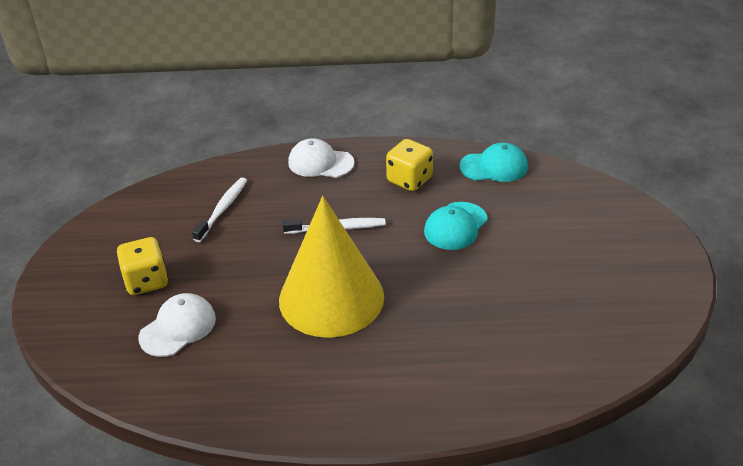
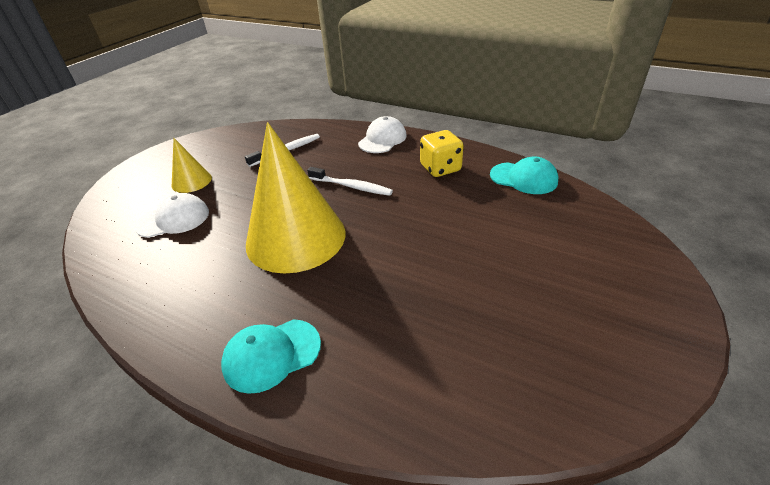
camera: 30 degrees right, 0 degrees up
(146, 281) = (191, 181): yellow dice -> yellow cone
(320, 163) = (382, 139): white cap -> white cap turned 75 degrees clockwise
(455, 226) = (449, 215): turquoise cap -> turquoise cap (271, 355)

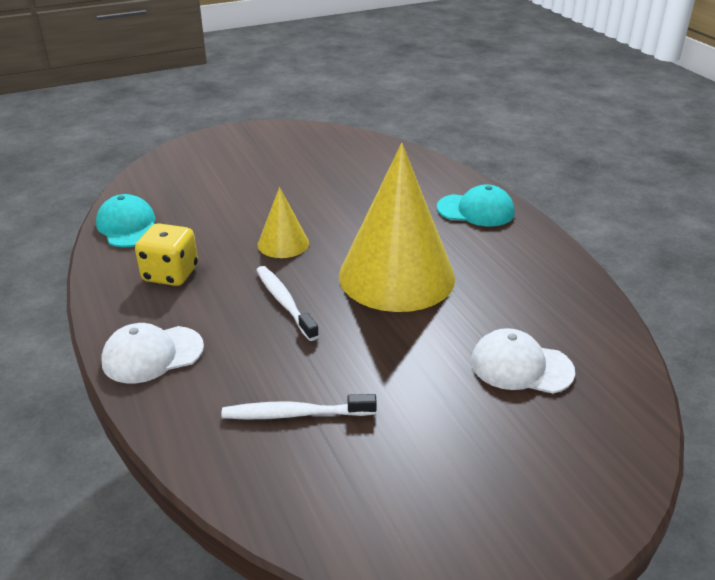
camera: 145 degrees left, 5 degrees down
(191, 181) = (476, 429): yellow cone -> yellow cone (283, 243)

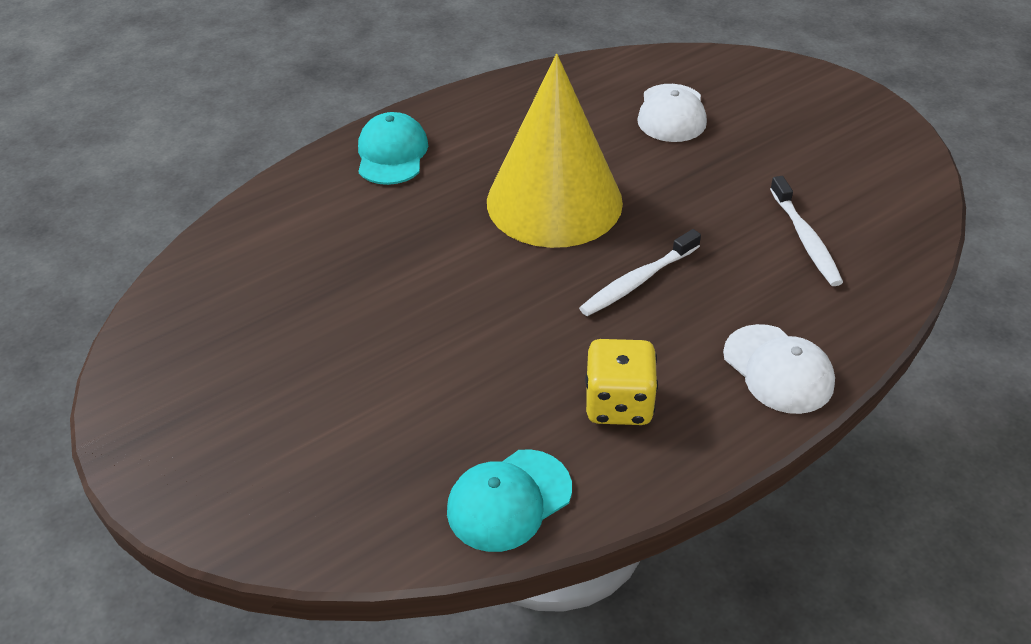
camera: 100 degrees left, 10 degrees up
(283, 243) = (511, 308): yellow cone -> none

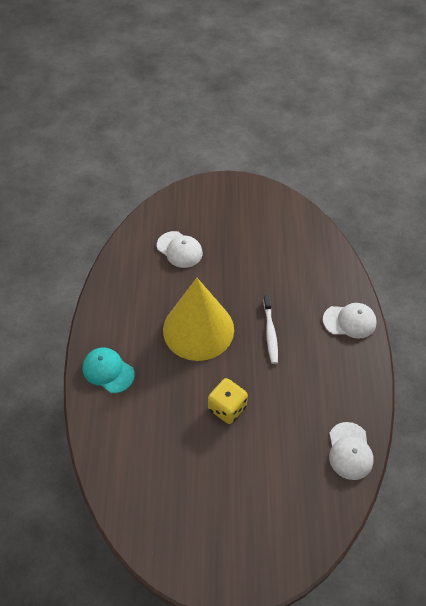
camera: 55 degrees left, 10 degrees up
(509, 500) = (350, 451): turquoise cap -> white cap
(618, 404) = (329, 383): yellow dice -> yellow dice (227, 408)
(805, 239) = (292, 263): white toothbrush -> none

